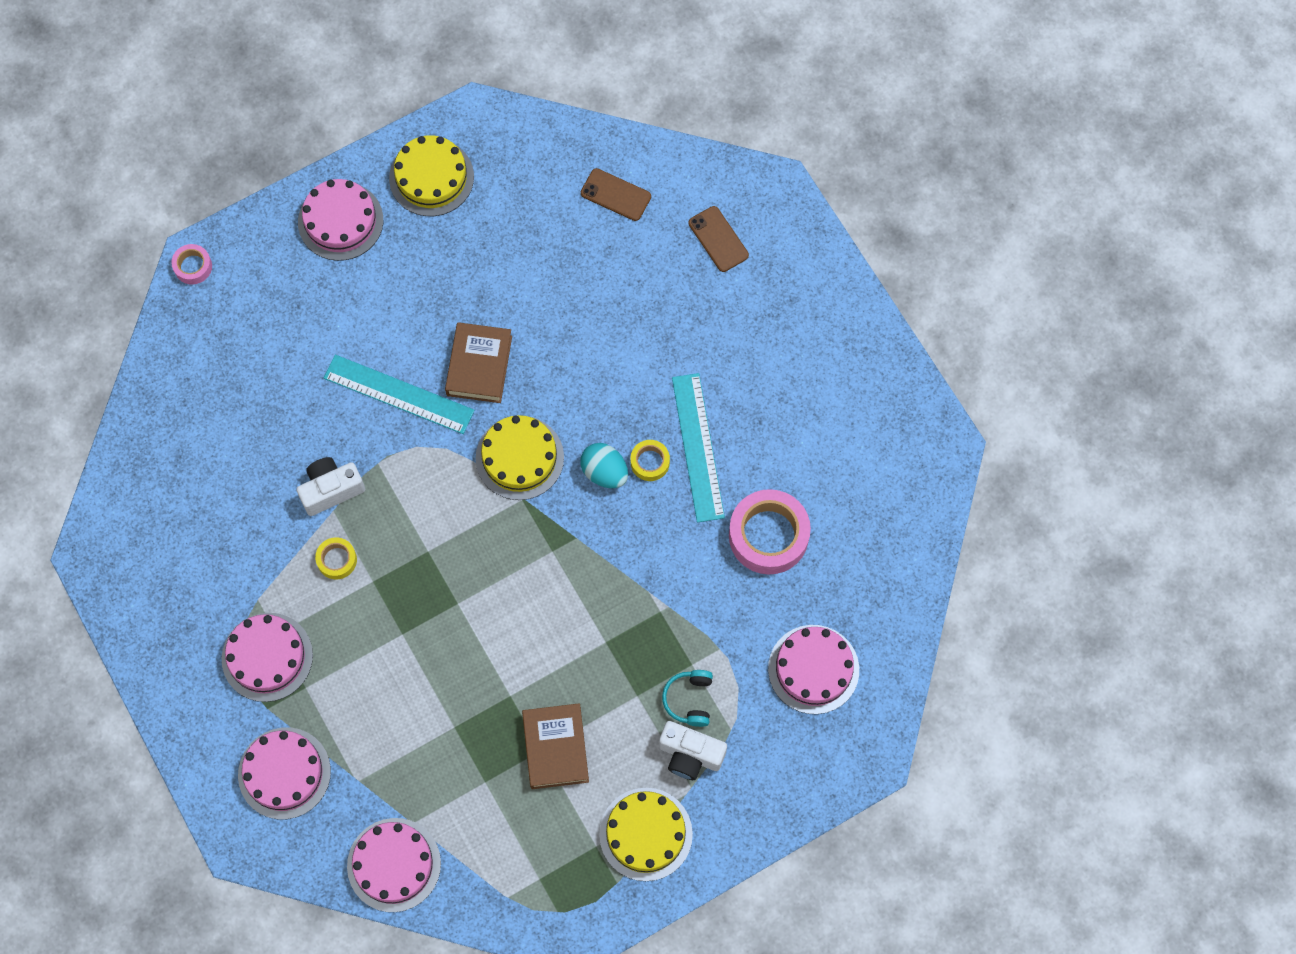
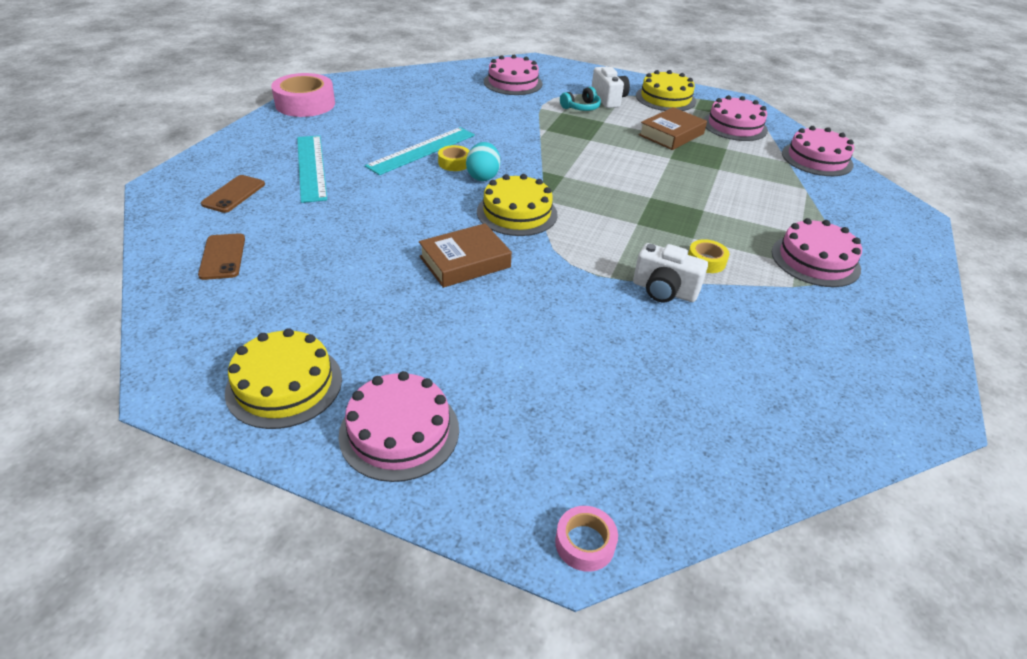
camera: 130 degrees left, 30 degrees down
(284, 773) = (855, 217): pink cake -> pink cake (734, 126)
(399, 394) = (540, 293): turquoise ruler -> turquoise ruler (311, 167)
(768, 535) = (453, 113): pink tape -> pink tape (305, 104)

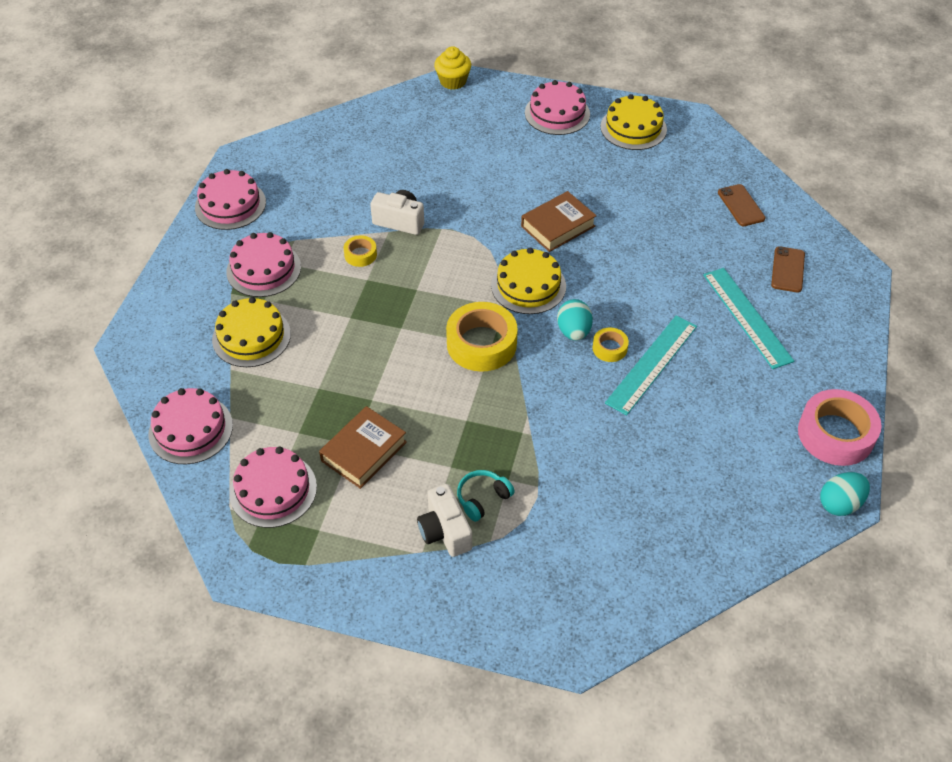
camera: 175 degrees right, 10 degrees up
(335, 81) = (839, 504): none -> turquoise egg
(513, 83) = (591, 554): pink cake -> pink cake (230, 205)
(572, 178) = (481, 344): none -> yellow tape
(585, 543) = (453, 81): pink tape -> yellow cupcake
(665, 98) = (359, 552): yellow cake -> yellow cake (251, 336)

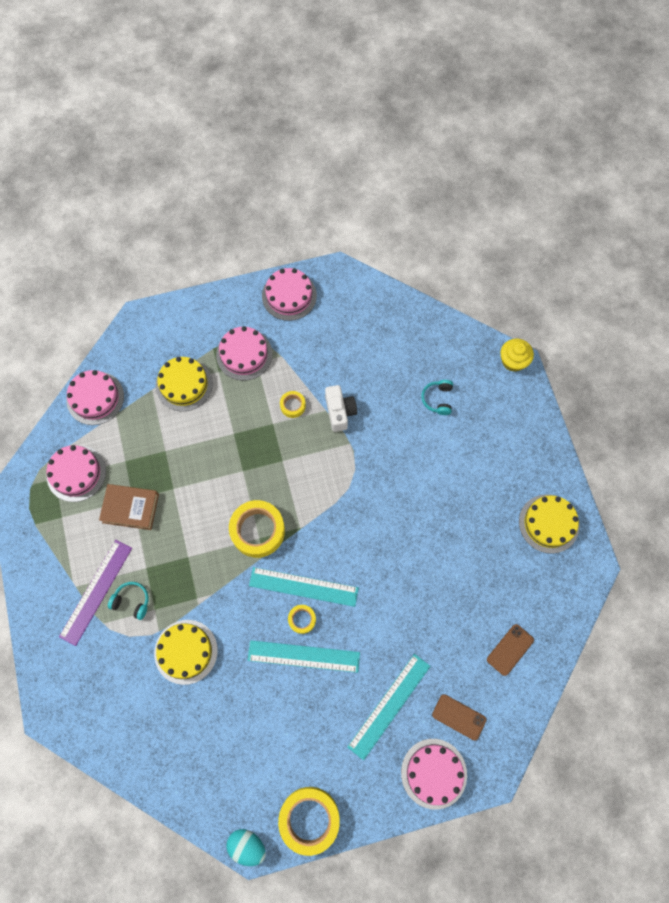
camera: 60 degrees right, 20 degrees up
(445, 531) = (96, 591): white camera -> purple ruler
(448, 146) = (438, 399): none -> turquoise headphones
(528, 286) = (329, 533): yellow cake -> yellow cake (186, 651)
(557, 113) = (527, 457): pink cake -> pink cake (434, 773)
(558, 226) = (401, 522): brown book -> none
(573, 331) = (303, 587): turquoise egg -> turquoise ruler
(788, 269) = (459, 717): brown phone -> brown phone turned 45 degrees clockwise
(835, 434) = (309, 819): pink tape -> yellow tape

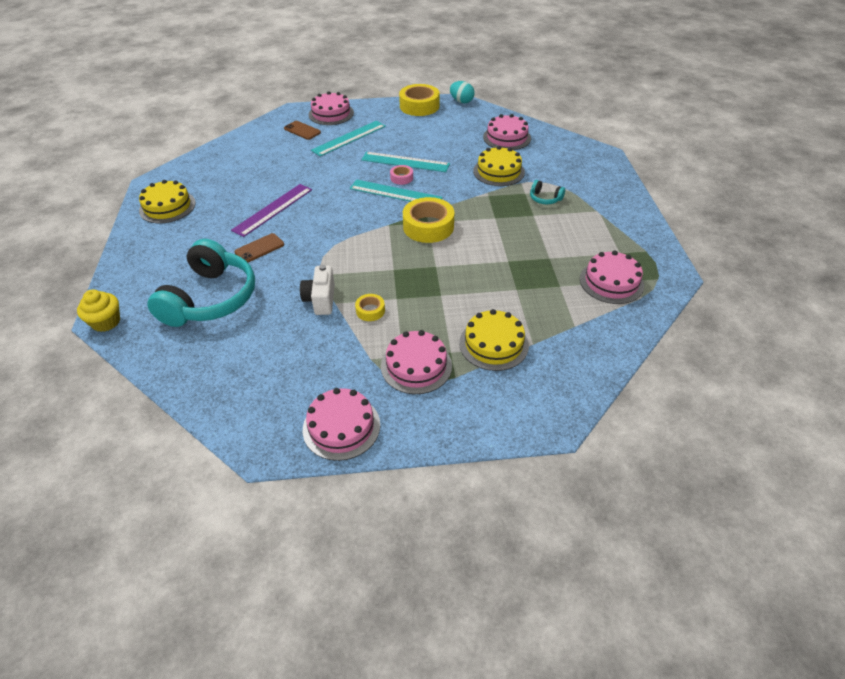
camera: 170 degrees left, 25 degrees down
(95, 398) = (601, 343): pink cake -> pink cake (507, 137)
(96, 591) = (577, 206): purple ruler -> purple ruler (273, 209)
(130, 508) = (550, 252): brown book -> none
(302, 619) = (401, 178): yellow tape -> pink tape
(438, 399) = (210, 298): turquoise headphones -> turquoise headphones, size x2.47
(510, 649) = (247, 152): brown phone -> brown phone (259, 248)

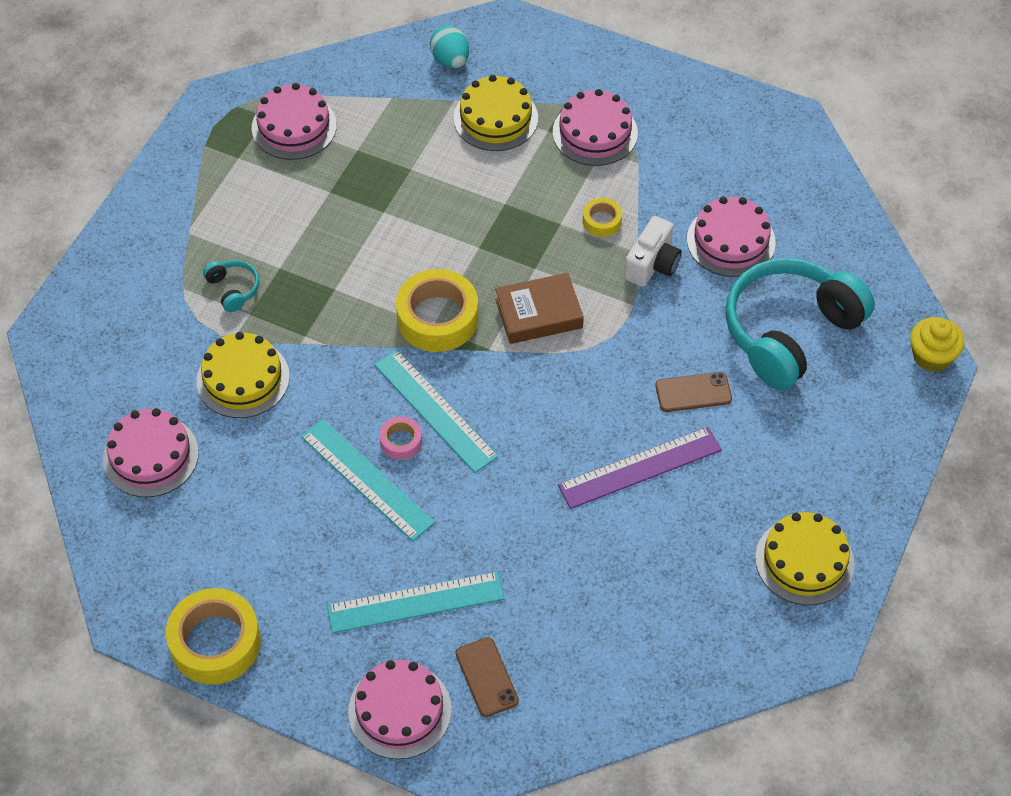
camera: 150 degrees left, 10 degrees up
(341, 427) = (708, 107): pink cake -> pink cake (731, 241)
(373, 249) = (539, 313): none -> brown book
(461, 101) = (125, 614): turquoise egg -> turquoise egg (450, 60)

